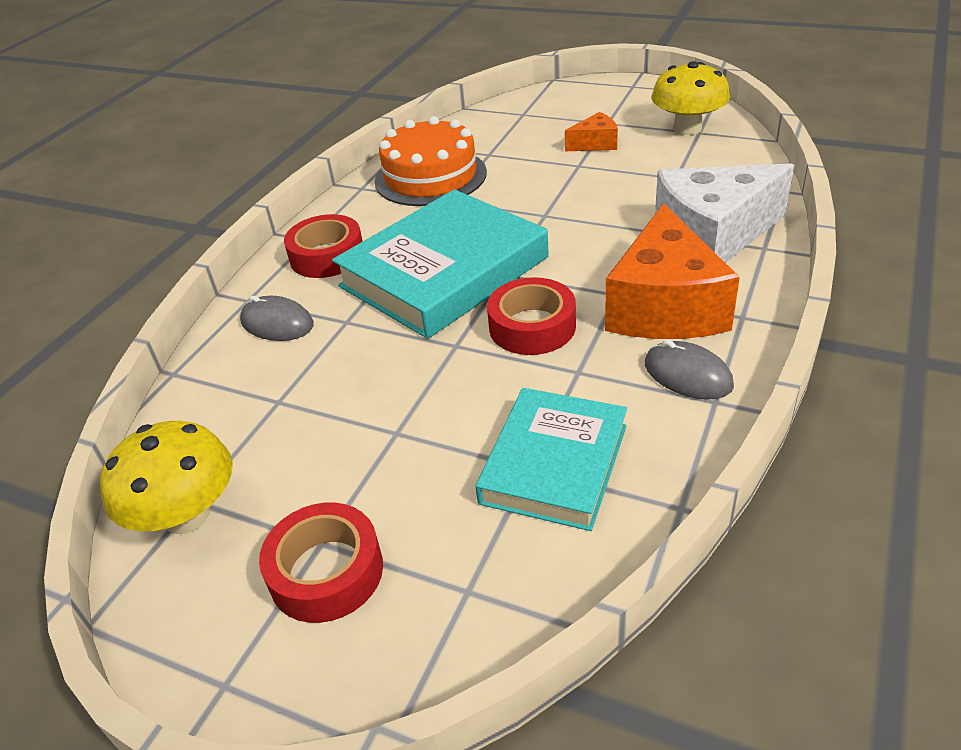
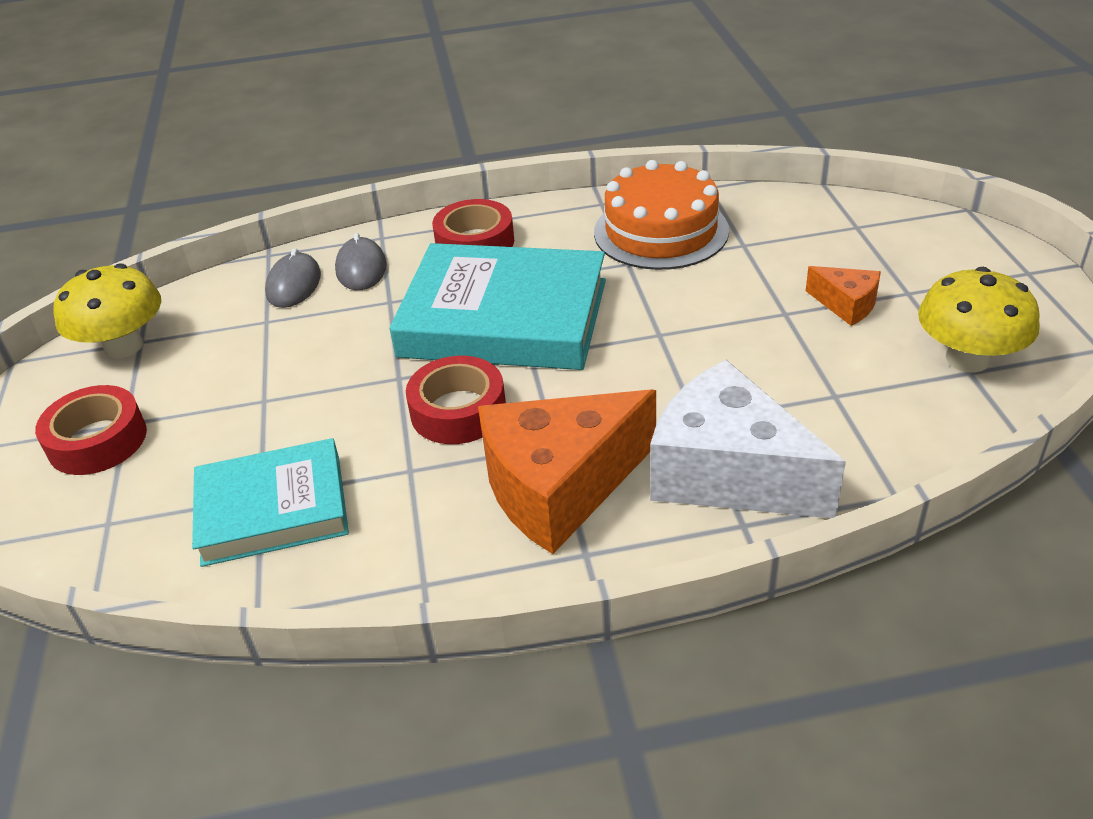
camera: 55 degrees right, 0 degrees up
(687, 375) = (453, 548): grey mouse -> grey mouse (294, 284)

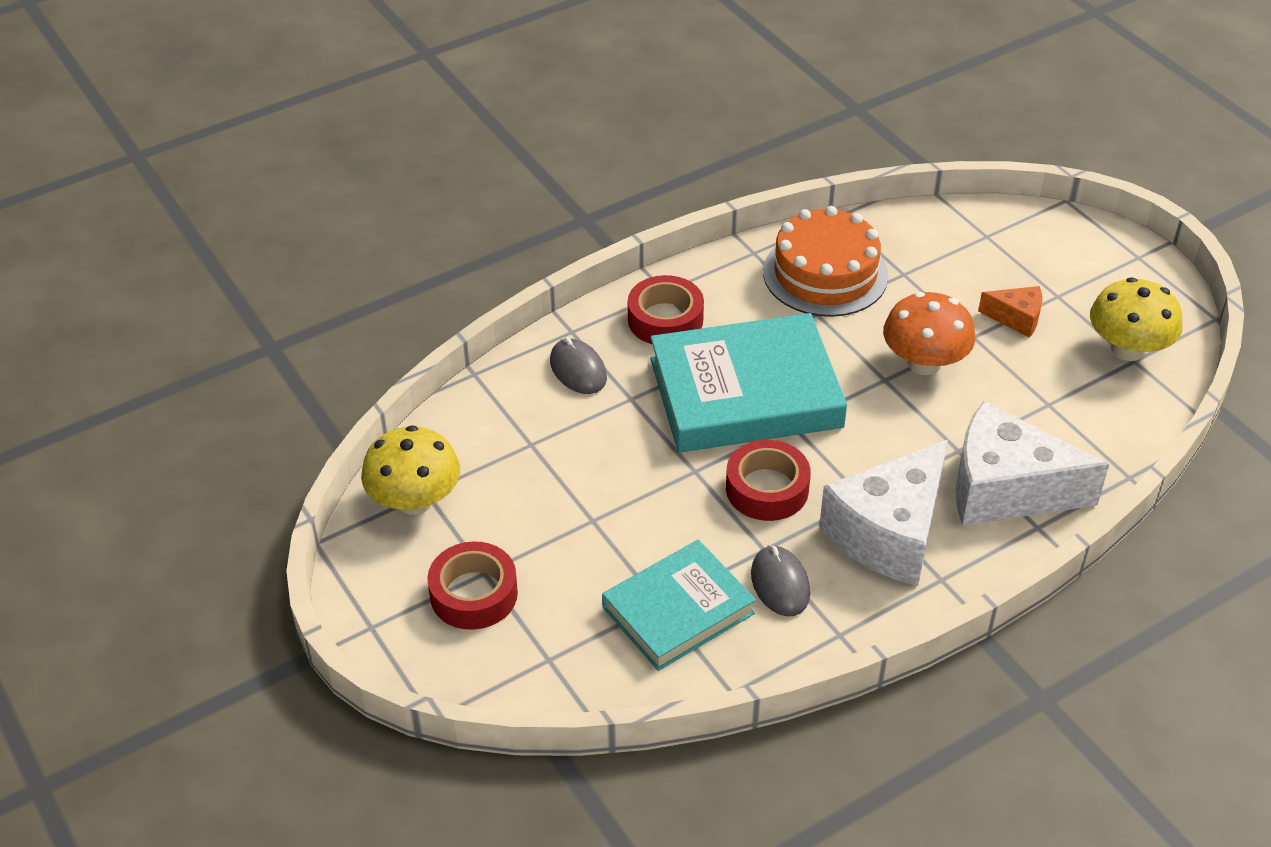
camera: 25 degrees left, 5 degrees up
(294, 284) = (526, 400): grey mouse -> grey mouse (780, 584)
(559, 487) = (889, 533): orange cheese -> white cheese
(713, 327) = (924, 363): none -> orange mushroom

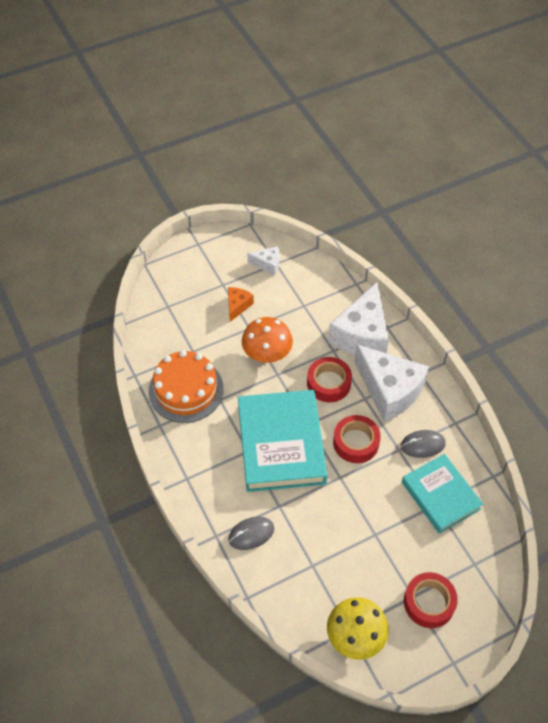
camera: 85 degrees left, 10 degrees up
(665, 319) = (213, 480): red tape -> red tape (328, 383)
(1127, 349) = (267, 264): yellow mushroom -> white cheese

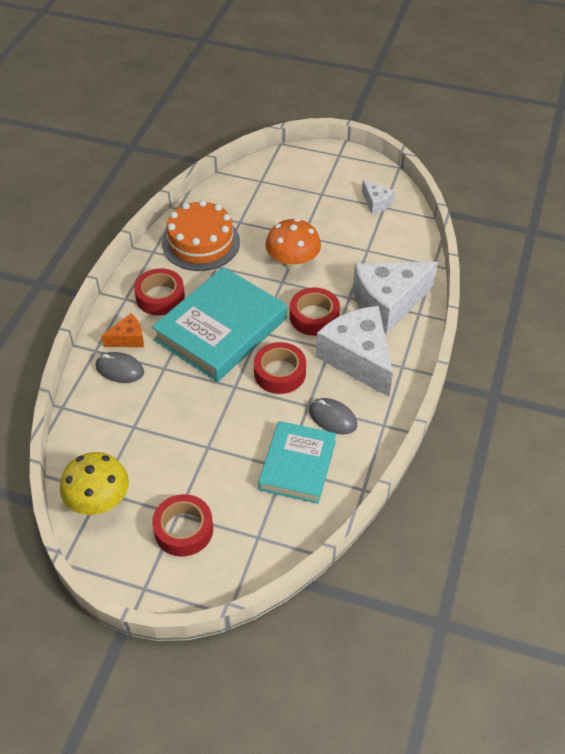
camera: 45 degrees right, 5 degrees down
(210, 456) = (160, 297): none -> red tape
(237, 306) = (313, 215): orange cheese -> orange cheese (128, 338)
(389, 390) = (358, 358): white cheese -> white cheese turned 150 degrees clockwise

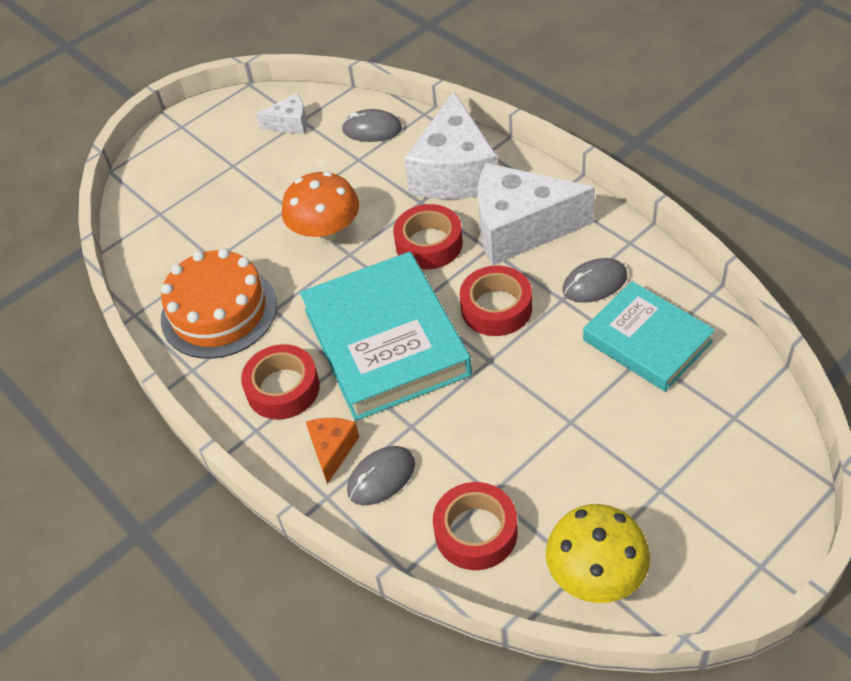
camera: 55 degrees left, 0 degrees up
(183, 530) = (689, 491): red tape -> red tape (476, 532)
(399, 245) = (372, 129): none -> grey mouse

